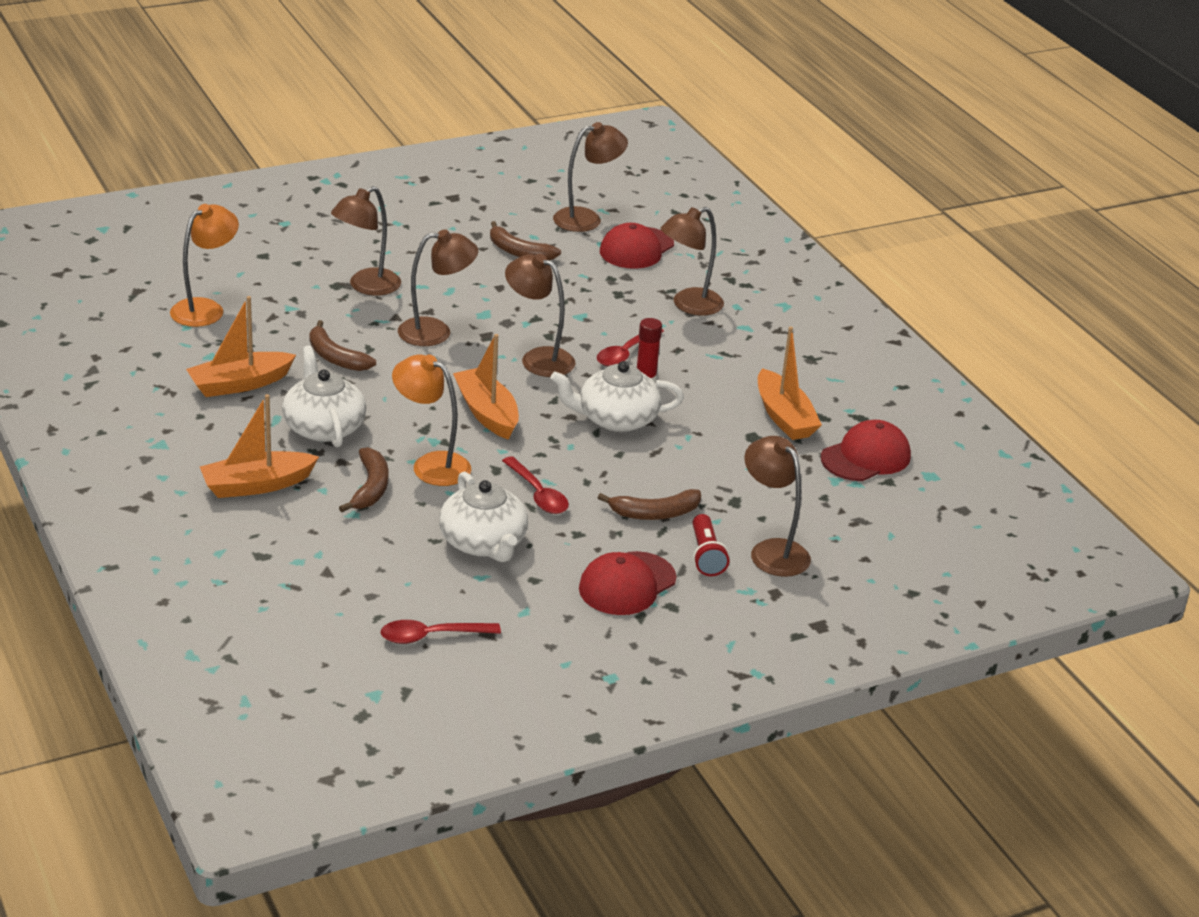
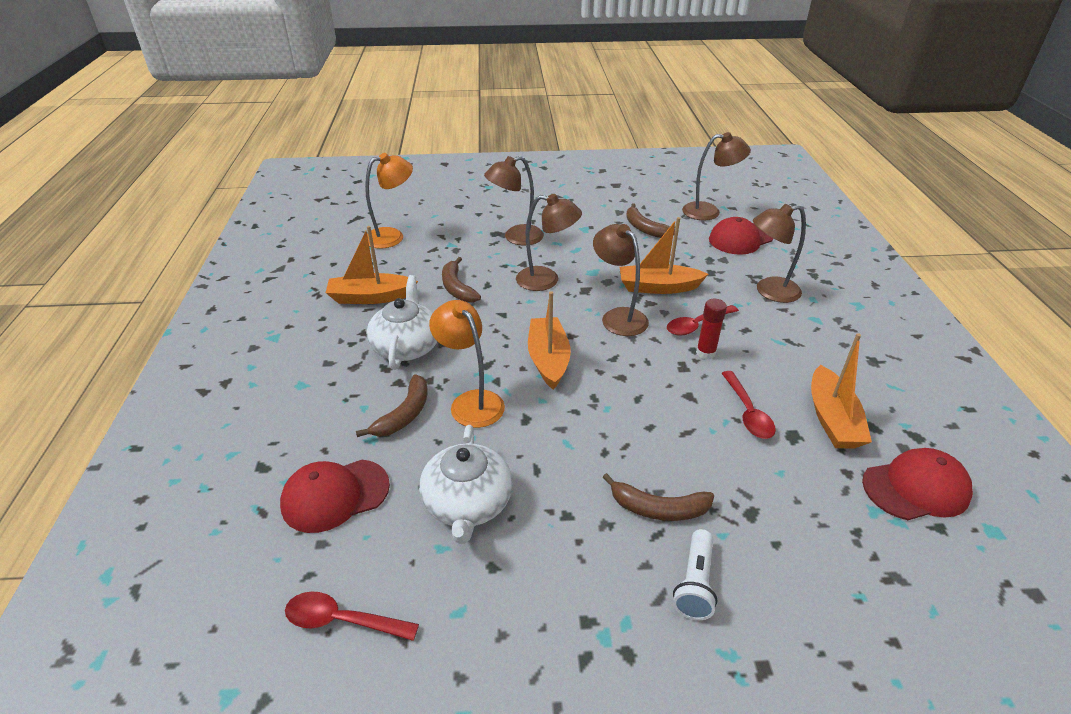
camera: 25 degrees right, 5 degrees up
(257, 485) = (315, 391): orange boat -> orange boat (658, 287)
(538, 494) = (550, 456): red spoon -> red spoon (748, 412)
(616, 419) = (662, 388): white teapot -> none
(627, 584) = (589, 602): red cap -> red cap (335, 495)
(706, 556) = (695, 583): red flashlight -> white flashlight
(772, 551) = (776, 597): brown lamp -> none

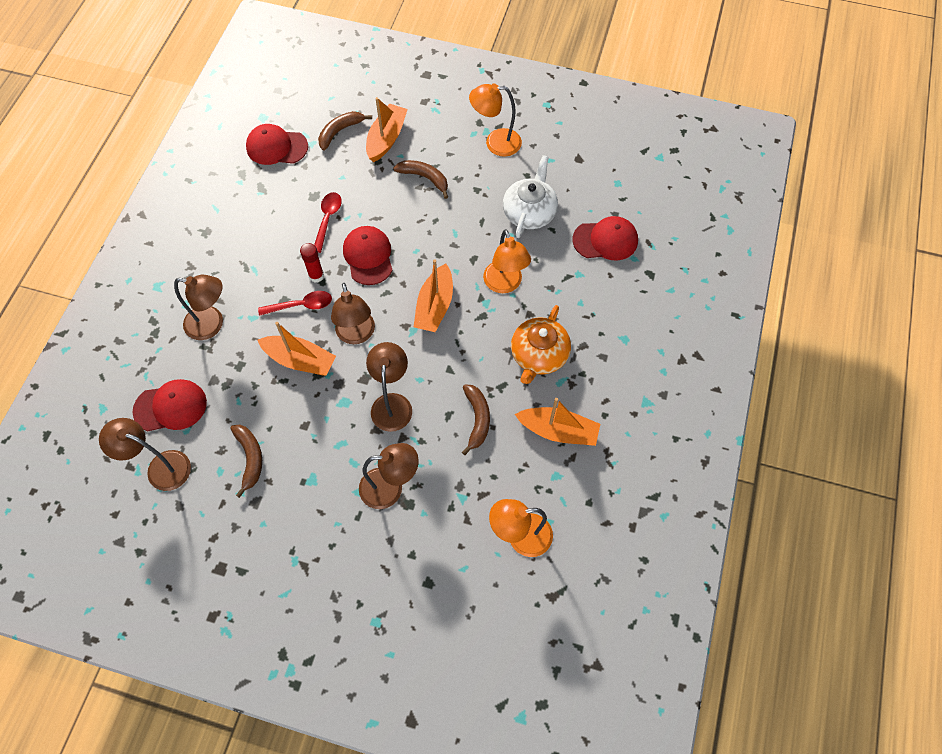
camera: 160 degrees left, 25 degrees up
(342, 620) = (607, 172): red spoon -> none
(404, 414) = (553, 288): brown banana -> brown banana (340, 132)
(406, 346) = (538, 355): white teapot -> orange teapot
(546, 280) = (392, 403): brown lamp -> brown lamp turned 60 degrees clockwise
(575, 615) = (495, 143): none -> orange lamp
(662, 386) = (368, 256): none -> red cap
(695, 583) = (430, 139): white flashlight -> none
(832, 419) = (279, 199): orange boat -> orange boat (386, 139)

